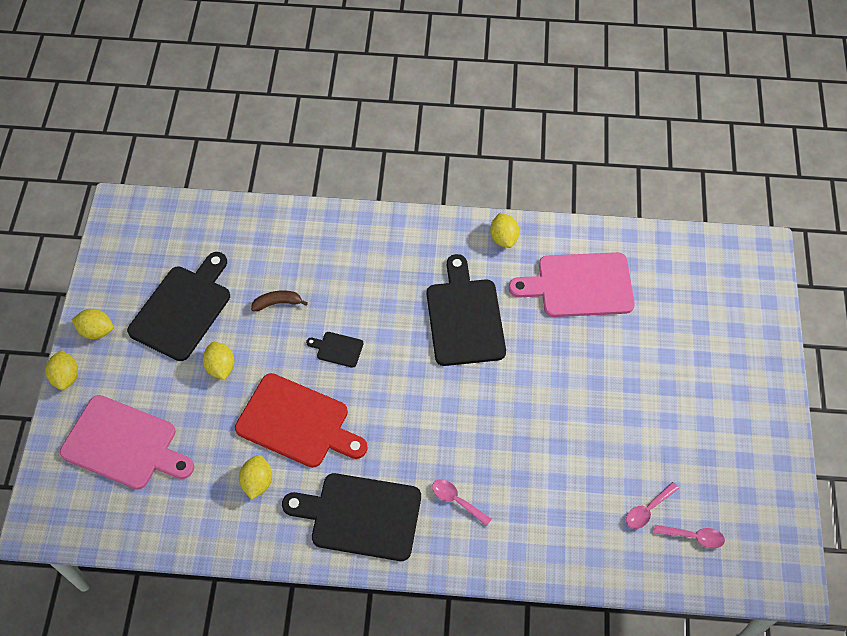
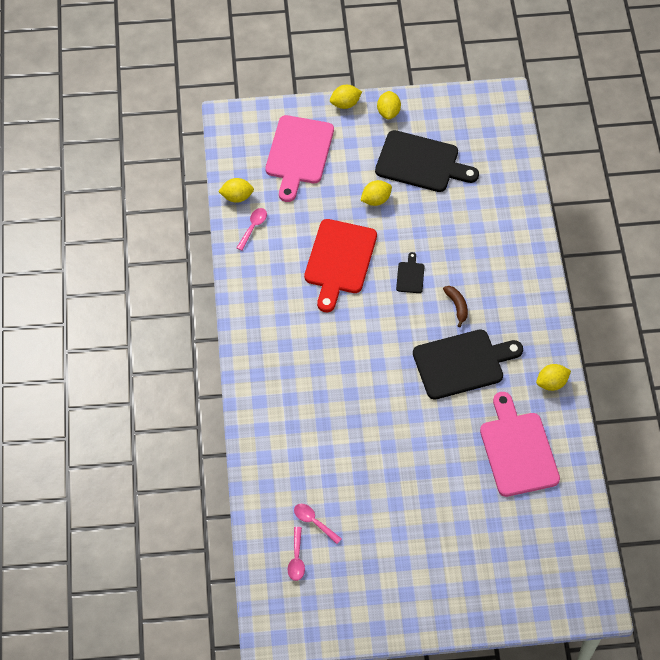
camera: 80 degrees right, 0 degrees up
(257, 482) = (285, 244): yellow lemon -> yellow lemon (237, 197)
(277, 303) = (442, 226): brown banana -> brown banana (457, 306)
(360, 516) = (271, 317): black cutting board -> none
(456, 500) = (295, 381): pink spoon -> pink spoon (253, 227)

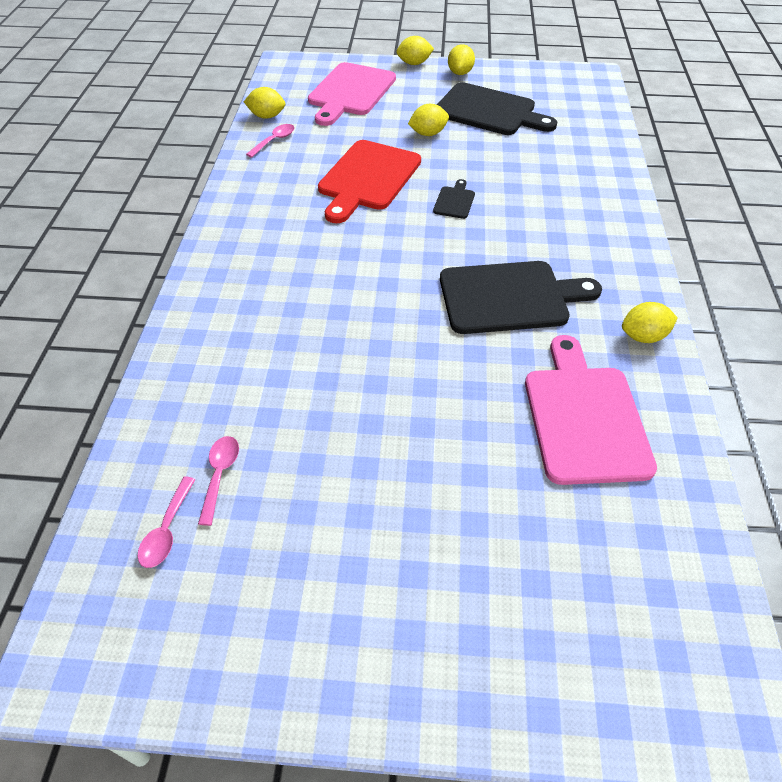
camera: 10 degrees right, 10 degrees down
(314, 522) = (220, 475): pink spoon -> pink spoon turned 45 degrees clockwise
(457, 306) = (511, 237): brown banana -> none

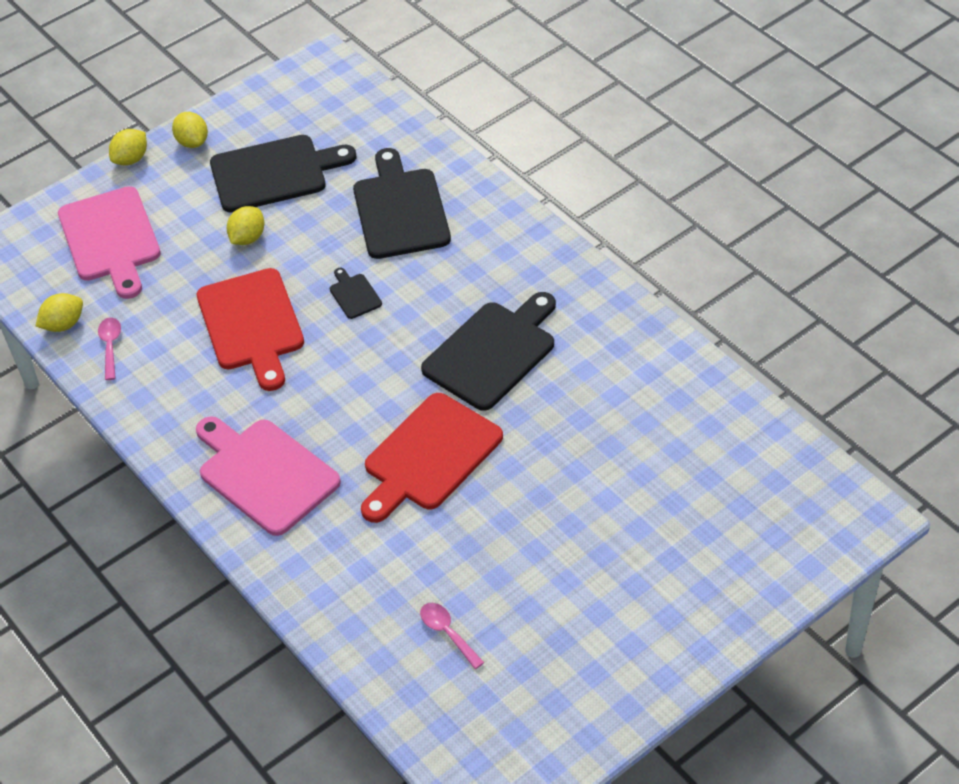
camera: 40 degrees left, 0 degrees up
(167, 530) = (459, 690): pink spoon -> none
(375, 334) = (429, 456): none -> red cutting board
(548, 173) = (400, 210): none -> black cutting board
(584, 417) = (634, 407): pink cutting board -> pink cutting board (265, 474)
(643, 336) = (615, 315): yellow lemon -> none

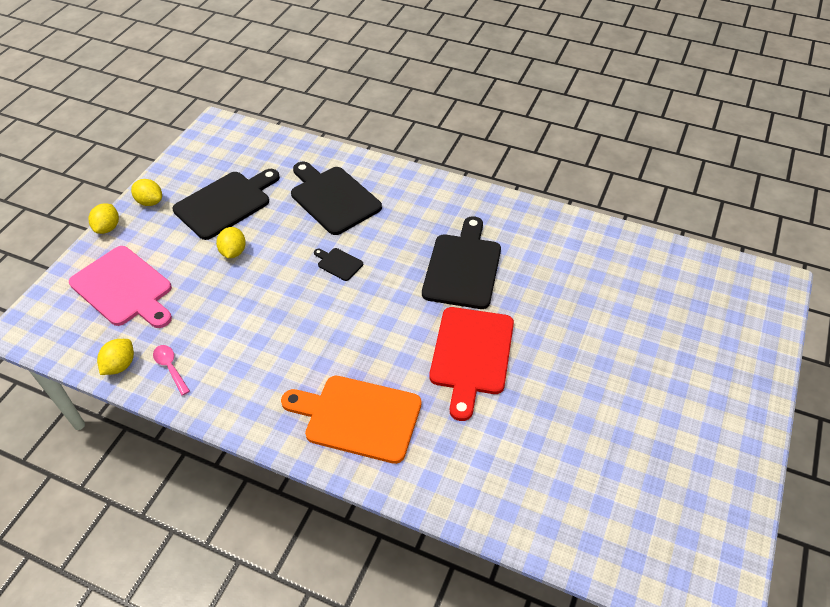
camera: 30 degrees left, 0 degrees up
(252, 324) = (275, 310): red cutting board -> none
(265, 474) = (358, 417): pink cutting board -> orange cutting board
(447, 633) = (580, 482): pink spoon -> none

